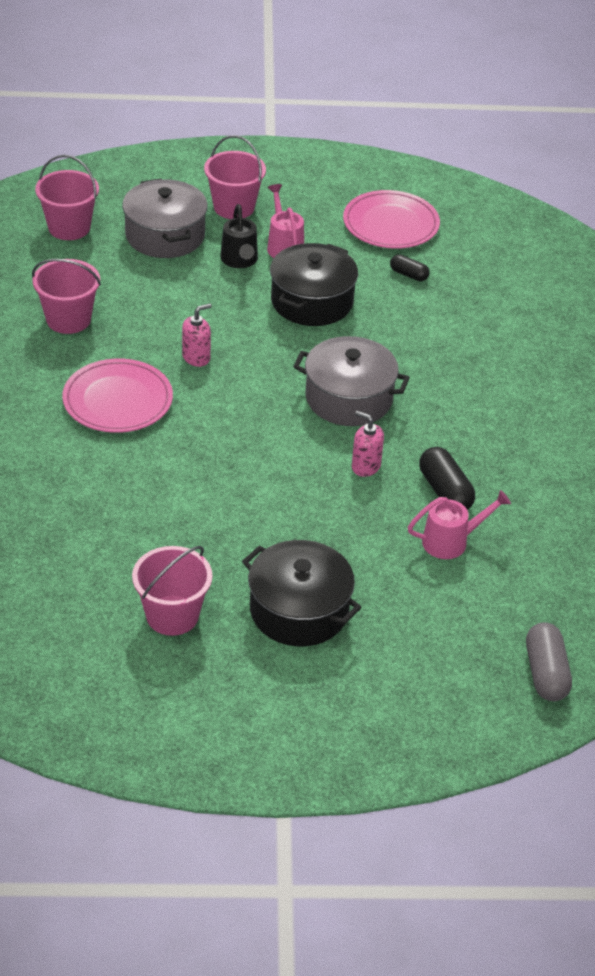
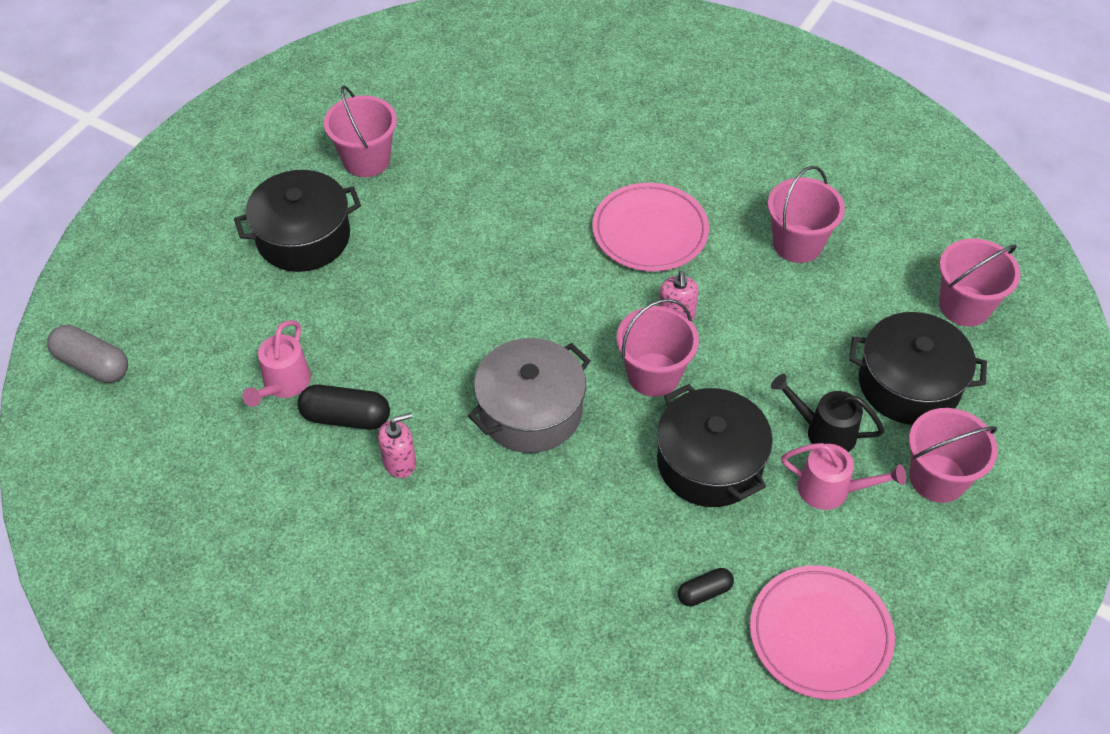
camera: 125 degrees right, 10 degrees up
(165, 235) = (909, 384): grey pot -> black pot
(261, 350) = (653, 374): none -> pink bucket
(365, 466) = (427, 372): pink soap dispenser -> pink soap dispenser (400, 462)

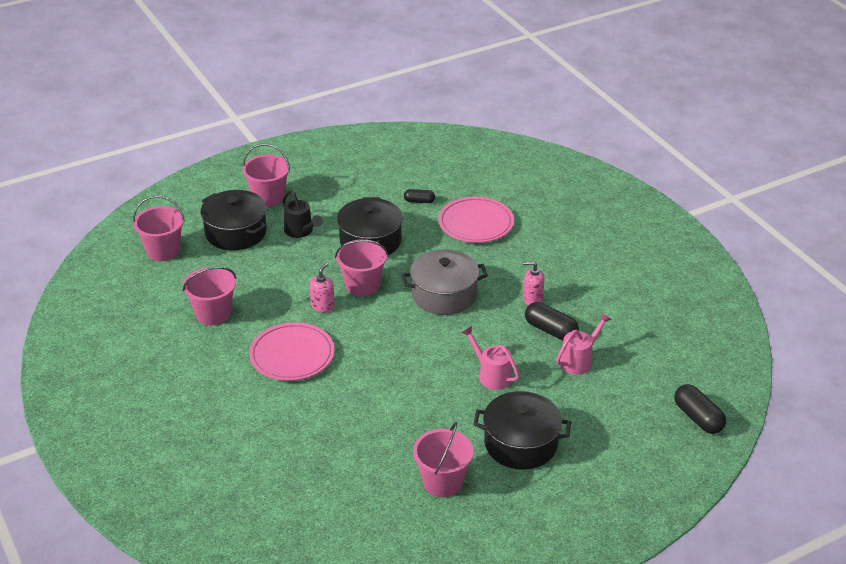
camera: 150 degrees left, 15 degrees down
(92, 364) = (698, 418): grey capsule -> black capsule
(820, 634) = (382, 173): pink plate -> pink plate (476, 223)
(832, 490) = (322, 211): pink watering can -> pink watering can (491, 375)

